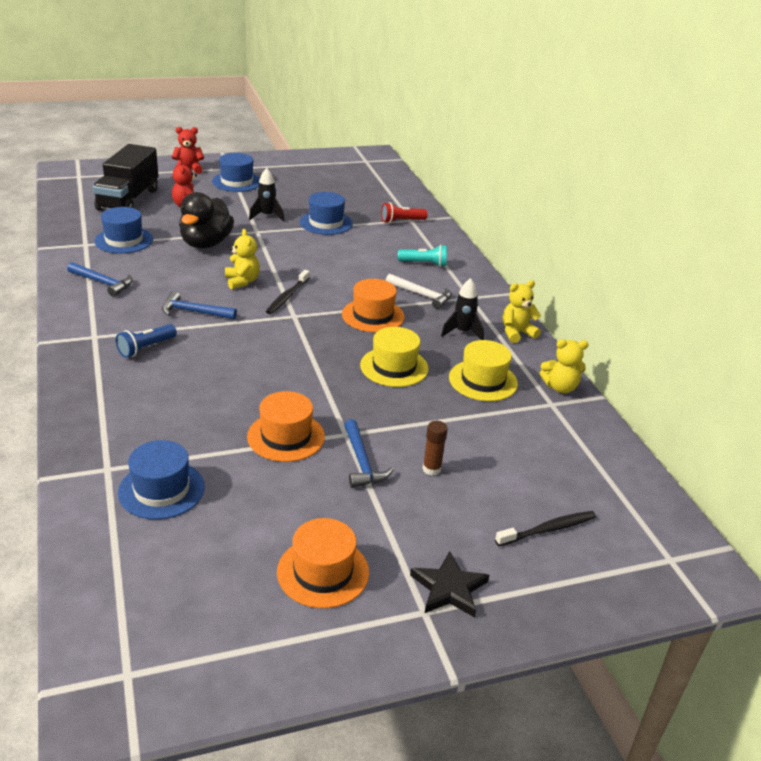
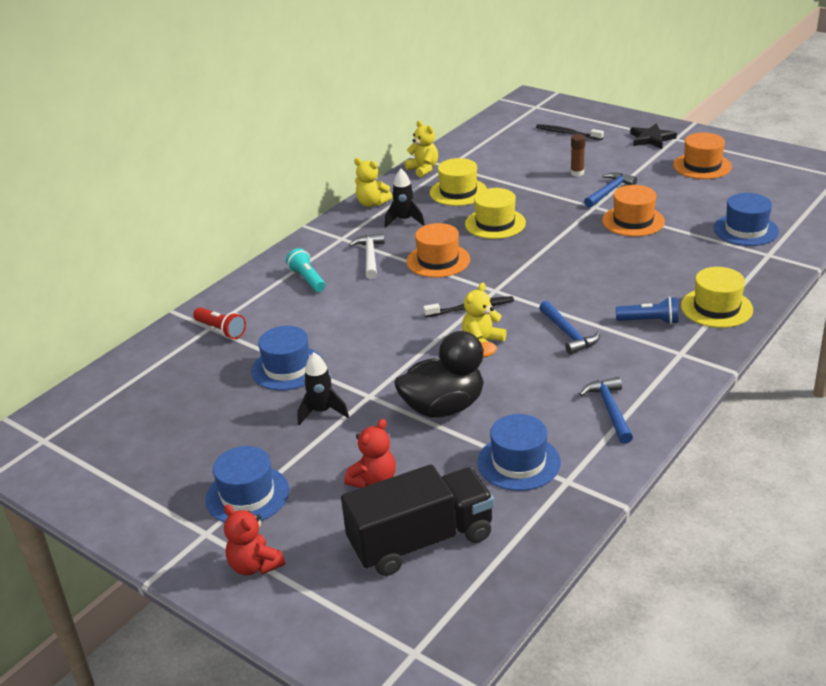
camera: 120 degrees left, 0 degrees up
(103, 385) = (716, 308): none -> yellow hat

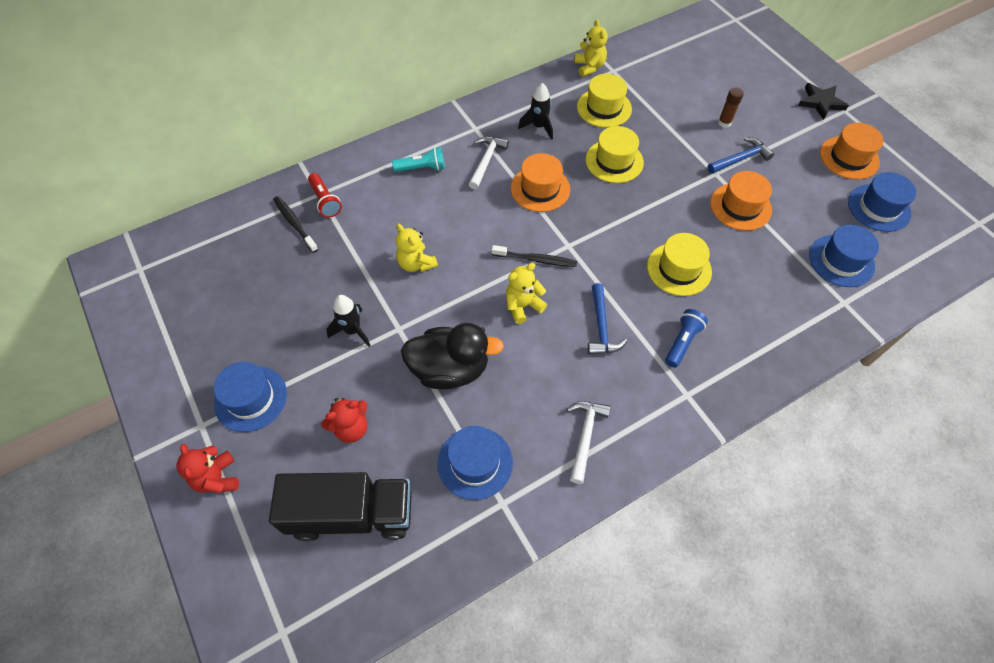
camera: 20 degrees right, 25 degrees up
(287, 368) = (352, 268): blue hat -> blue hat (879, 208)
(307, 279) = (422, 168): turquoise flashlight -> turquoise flashlight turned 90 degrees clockwise
(372, 203) = (523, 94): yellow teddy bear -> yellow teddy bear (416, 263)
(567, 133) = (745, 66): black toothbrush -> black toothbrush (295, 224)
(610, 410) = (585, 436): blue hammer -> white hammer
(649, 321) = (682, 342): blue flashlight -> blue flashlight turned 90 degrees counterclockwise
(716, 308) = (753, 351): yellow hat -> yellow hat (679, 269)

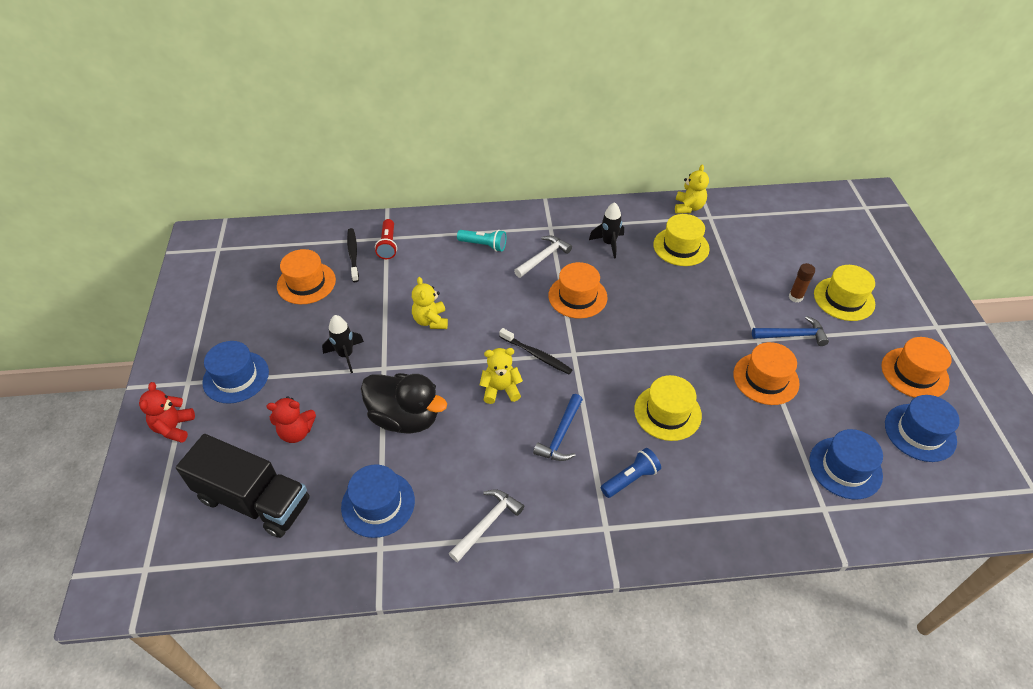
camera: 25 degrees right, 10 degrees down
(263, 271) = (306, 283): none -> orange hat
(614, 161) = (662, 296): yellow hat -> yellow hat (844, 299)
(821, 102) = (914, 311): black star -> none

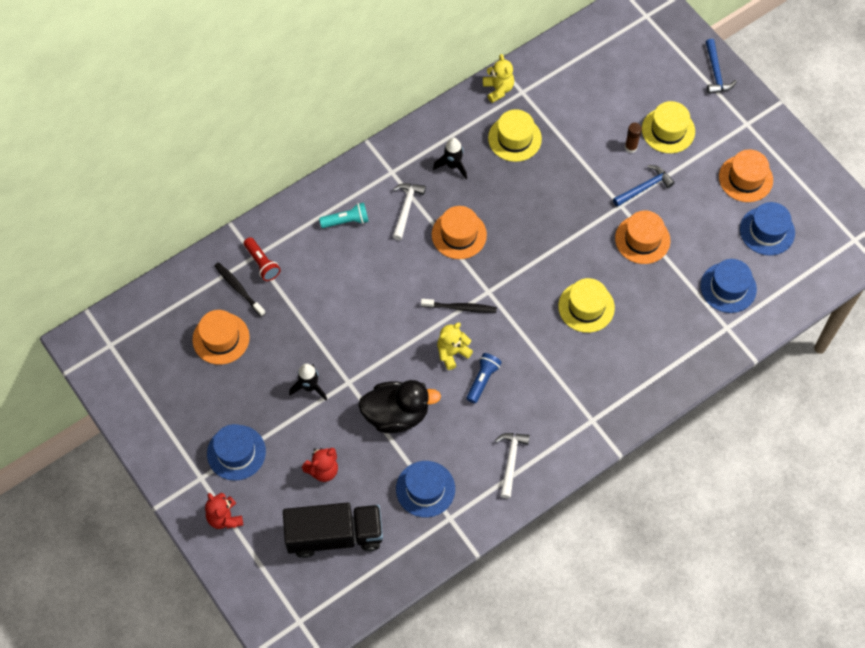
camera: 30 degrees left, 15 degrees up
(431, 321) = (355, 320): yellow teddy bear -> none
(561, 435) = (520, 366): blue hammer -> blue hammer (715, 72)
(630, 479) = (588, 375): blue flashlight -> blue flashlight (482, 380)

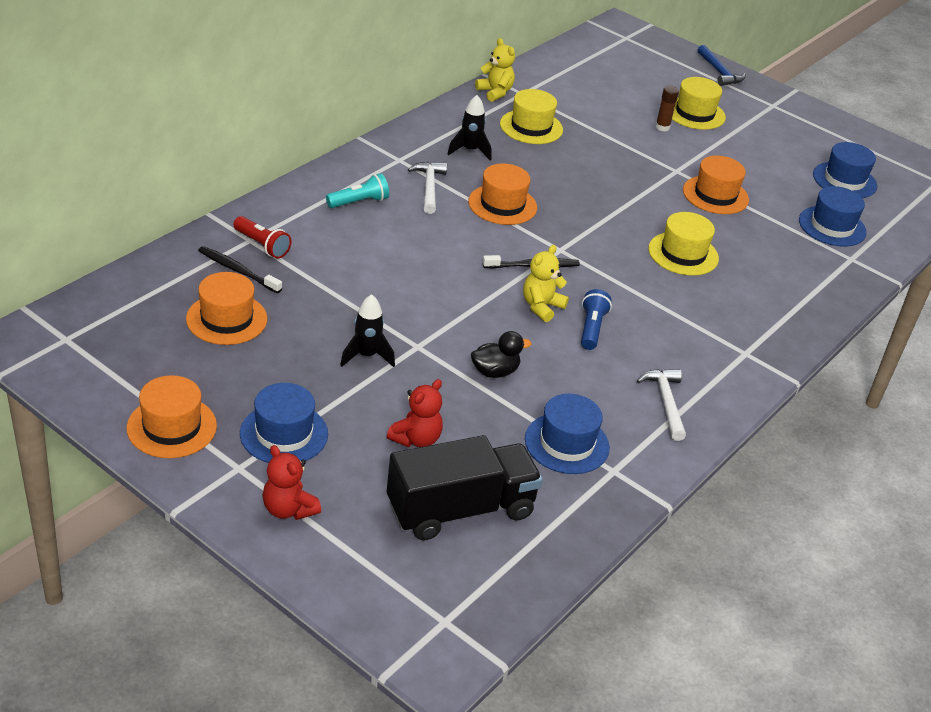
camera: 20 degrees left, 25 degrees down
(396, 414) = (495, 371): black duck -> black duck, size x0.55
(644, 187) = (694, 156): blue hammer -> none
(745, 178) = (797, 143): orange hat -> orange hat (172, 427)

